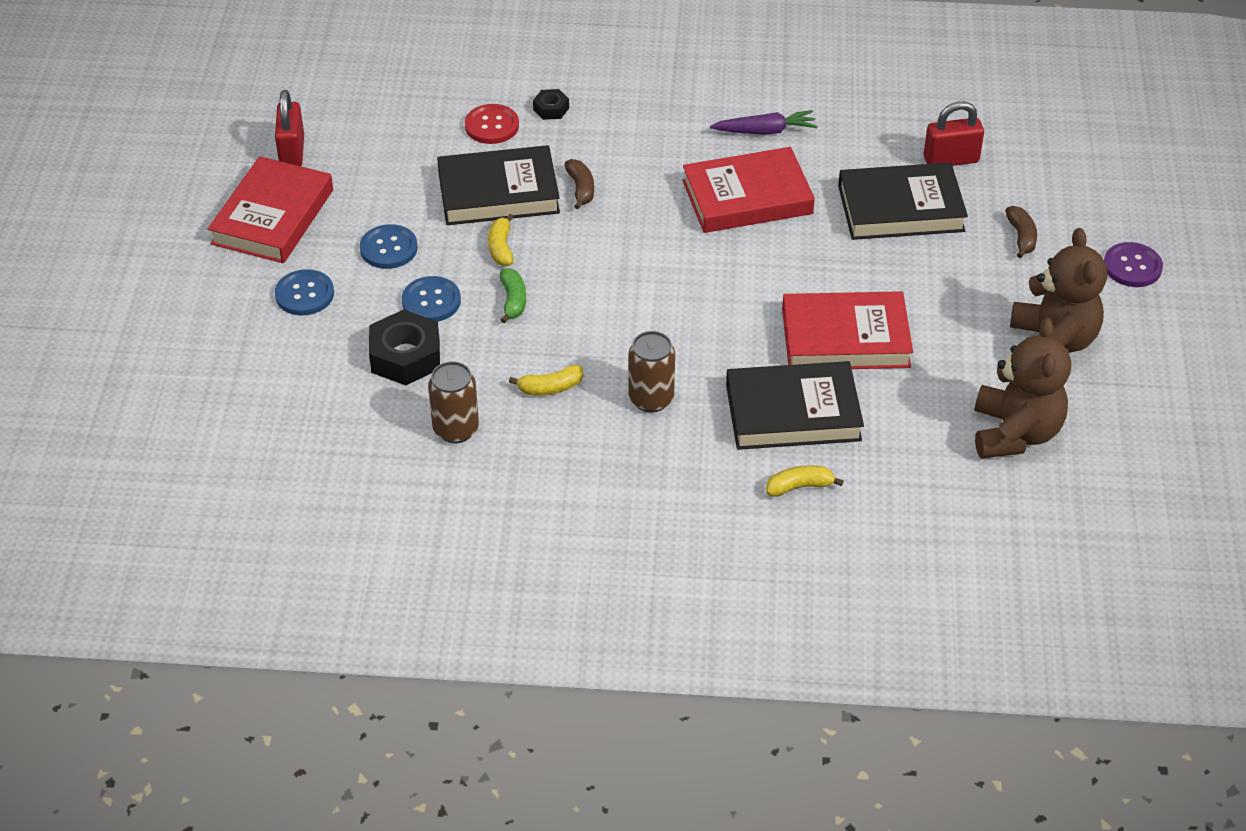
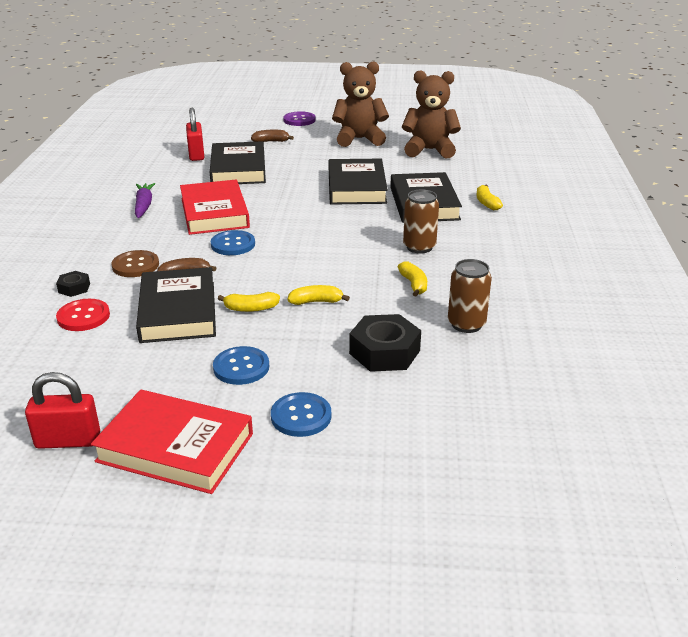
camera: 90 degrees left, 15 degrees down
(431, 301) = (315, 341): blue button -> blue button (233, 244)
(513, 300) = (316, 302): green banana -> yellow banana
(602, 147) = (135, 265): none -> brown button
(845, 338) = (356, 187): red book -> black book

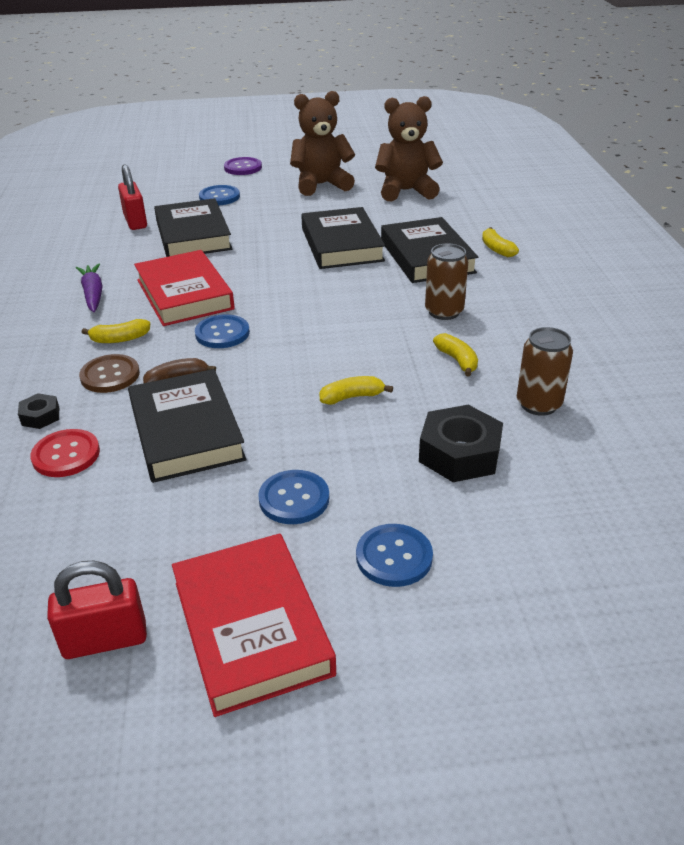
camera: 10 degrees left, 5 degrees up
(175, 447) = (252, 627): red book -> red book turned 60 degrees clockwise
(251, 308) = (276, 416): yellow banana -> yellow banana (120, 339)
(271, 141) = (219, 197): brown banana -> blue button

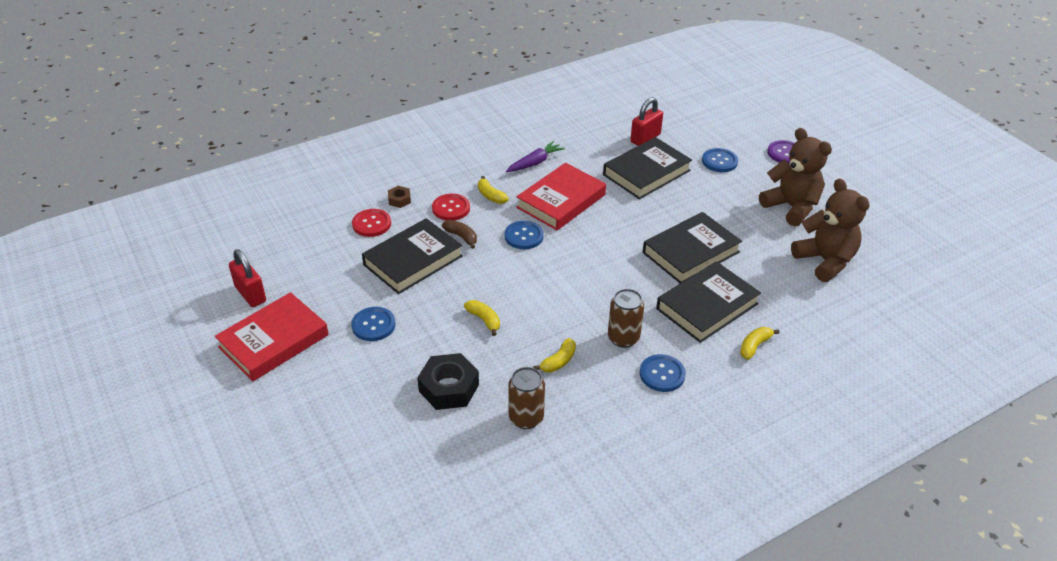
camera: 65 degrees right, 5 degrees up
(40, 416) = (399, 200): black nut -> brown nut
(110, 375) = (451, 208): brown button -> red button
(394, 557) = (342, 381): blue button -> blue button (662, 374)

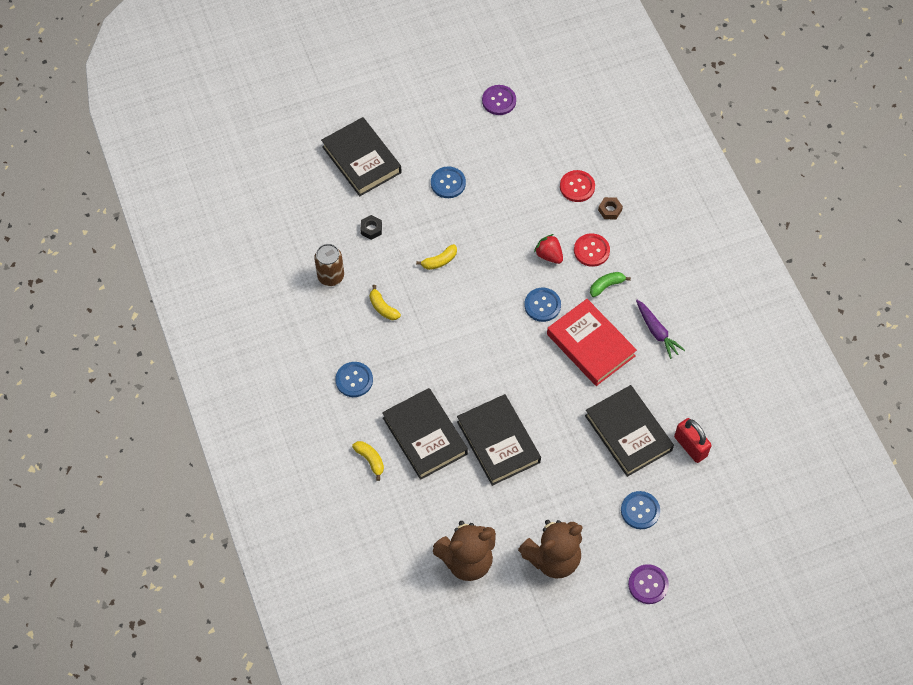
camera: 100 degrees right, 20 degrees up
(250, 294) = (499, 101): red padlock -> purple button
(274, 341) = (443, 117): red book -> none
(413, 260) = (522, 215): black book -> black book (361, 160)
(449, 388) = (371, 229): black nut -> black nut, size x0.51
(461, 237) = (549, 255): brown banana -> red strawberry
(491, 196) = (606, 286): yellow banana -> green banana
(623, 338) = (399, 360): brown can -> none

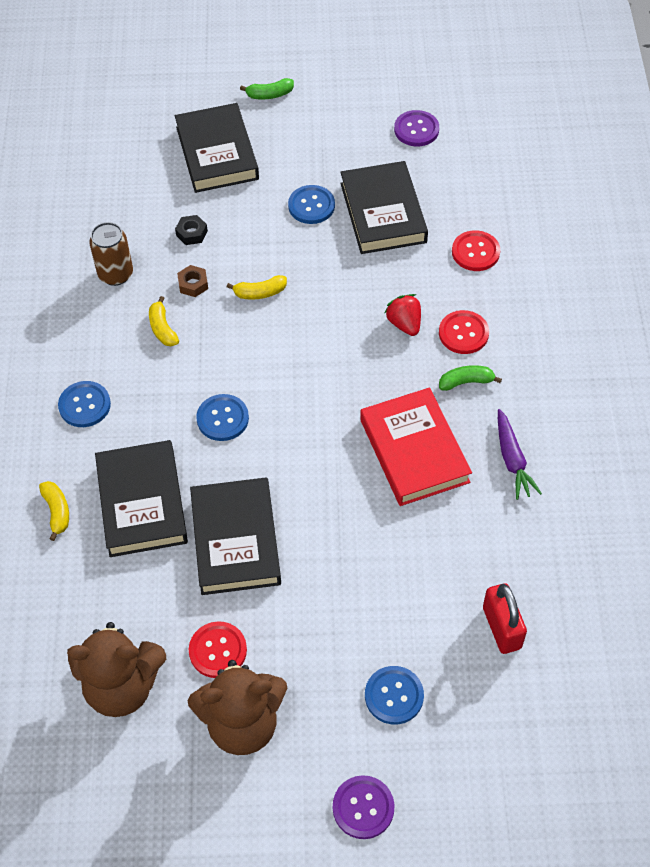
camera: 20 degrees right, 5 degrees down
(380, 101) = (269, 95): none -> green banana
(518, 518) = (218, 650): none -> red button
(542, 305) = (370, 382): blue button -> blue button (222, 418)
(610, 210) = (508, 291): brown nut -> brown nut (193, 284)
(628, 433) = (420, 582): black book -> black book (383, 212)

